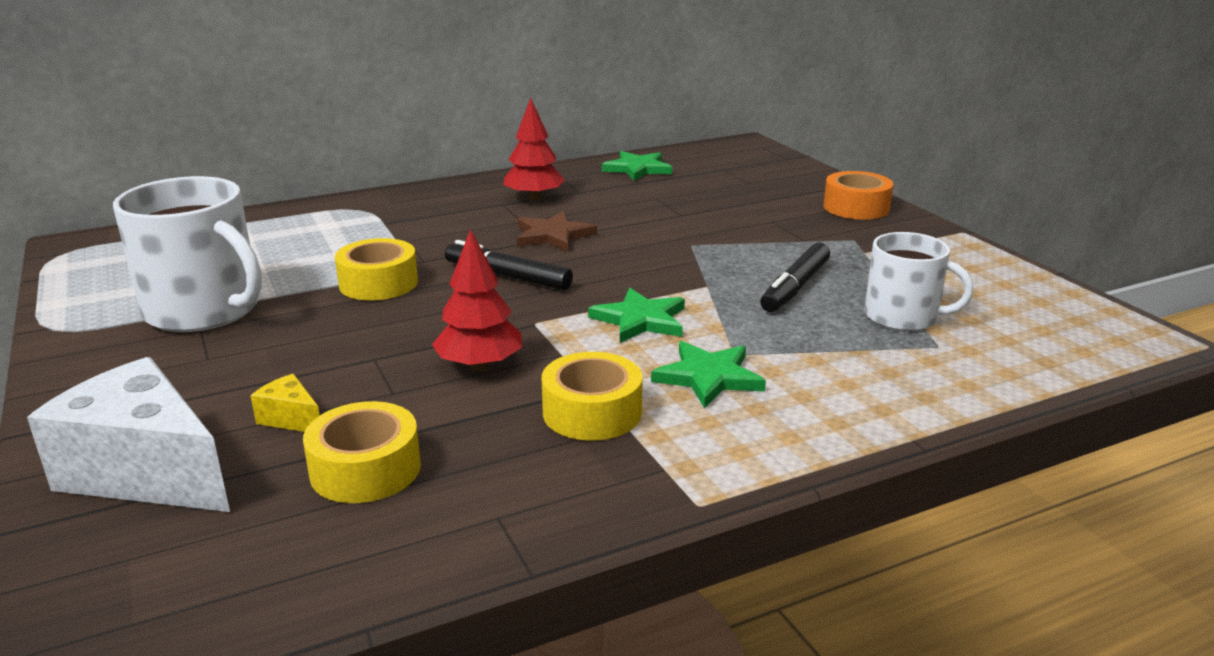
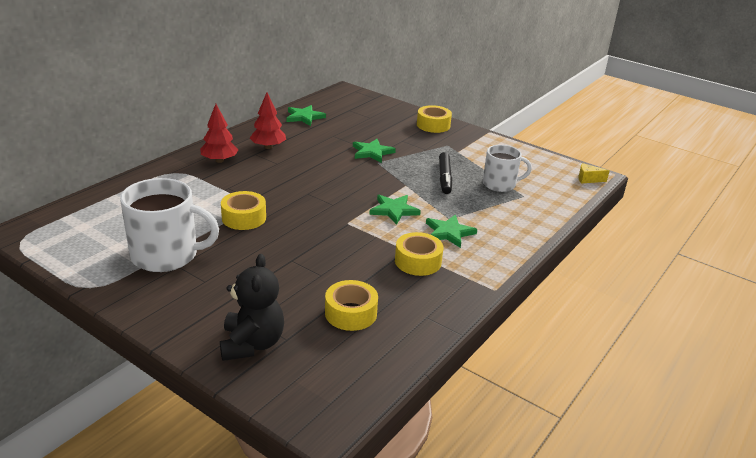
camera: 30 degrees left, 5 degrees up
(146, 472) = (252, 344): white cheese -> black teddy bear
(291, 419) = (288, 300): yellow cheese -> yellow cheese (588, 179)
(479, 365) = (346, 251): red tree -> red tree (219, 160)
(507, 277) = (307, 200): black marker -> none
(553, 235) = (303, 170): brown star -> none
(698, 229) = (372, 152): none -> green star
(856, 207) = (433, 125): orange tape -> yellow tape

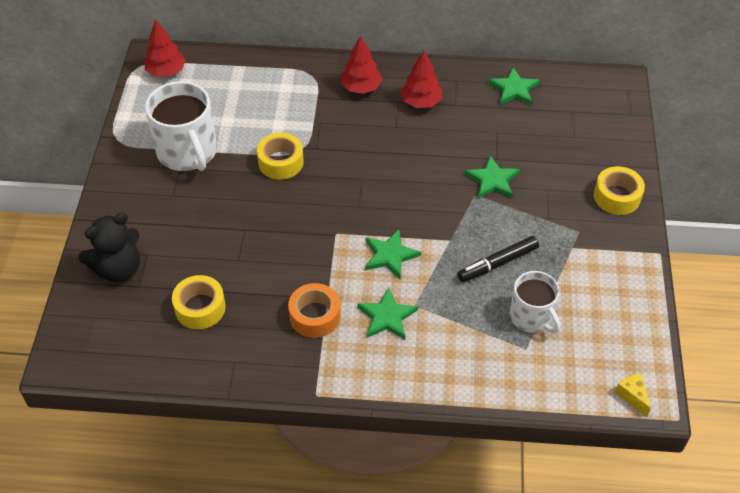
camera: 60 degrees right, 20 degrees up
(53, 231) = (166, 71): none -> red tree
(418, 261) = (315, 316): yellow tape -> orange tape

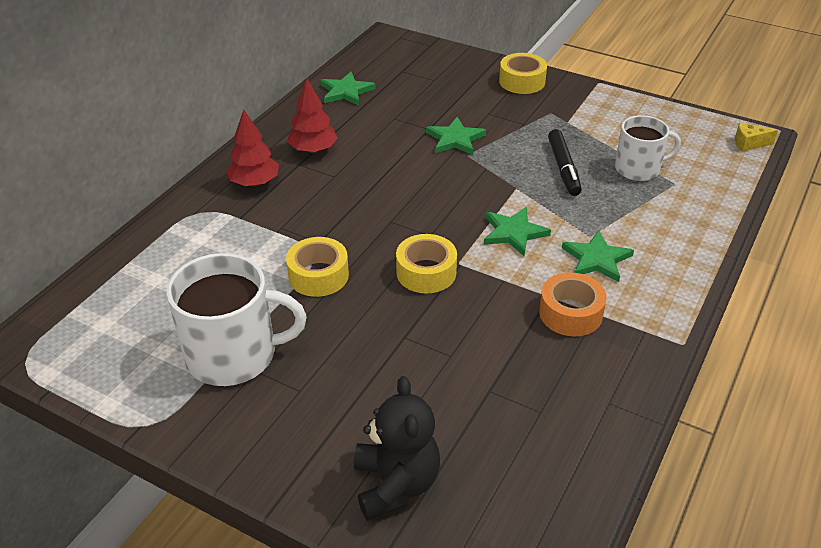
camera: 65 degrees left, 10 degrees down
(166, 71) = (64, 337): red tree -> none
(200, 308) = (509, 412): yellow tape -> yellow tape (426, 272)

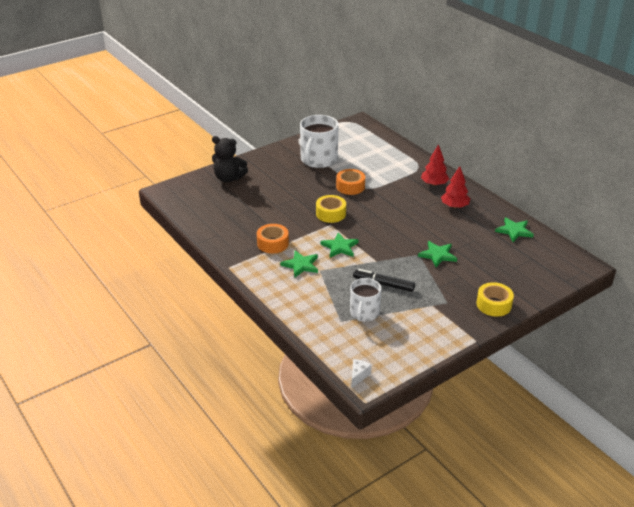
camera: 115 degrees right, 5 degrees down
(318, 275) = (350, 186): yellow tape -> orange tape
(749, 144) = (358, 376): yellow cheese -> white cheese

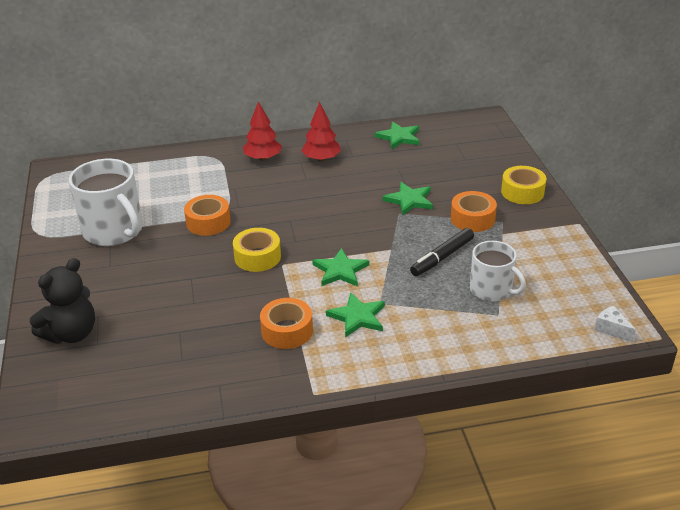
camera: 65 degrees left, 0 degrees up
(439, 288) = (472, 219): none -> orange tape

